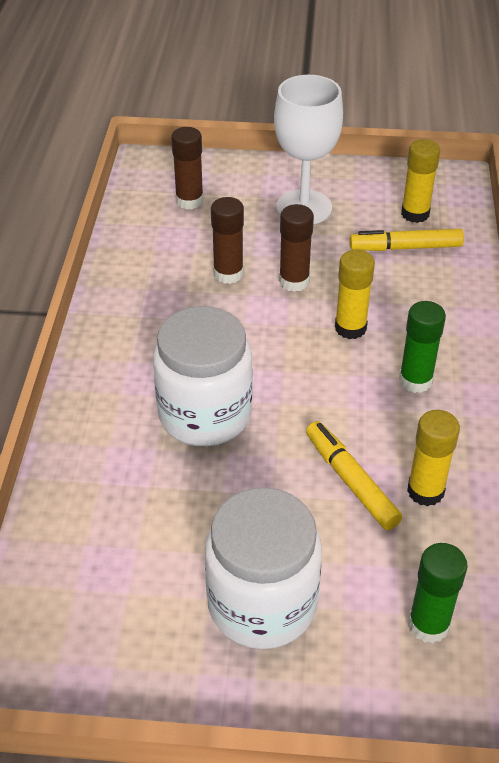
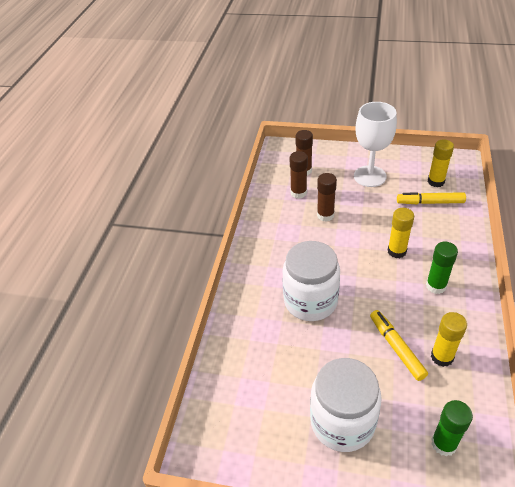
camera: 10 degrees right, 0 degrees up
(294, 281) = (363, 221): brown glue stick -> brown glue stick (298, 193)

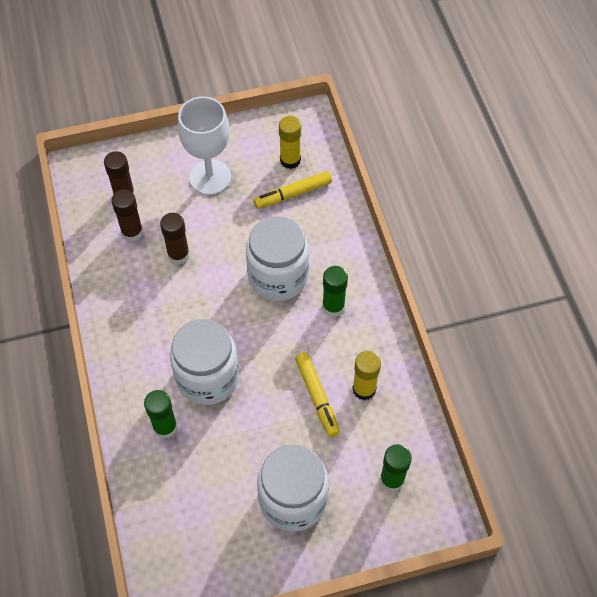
camera: 30 degrees left, 15 degrees up
(261, 324) = (165, 427): none -> green glue stick
(396, 251) = (278, 276): yellow glue stick -> white jar
(396, 347) = (317, 397): yellow marker -> yellow marker turned 150 degrees counterclockwise

